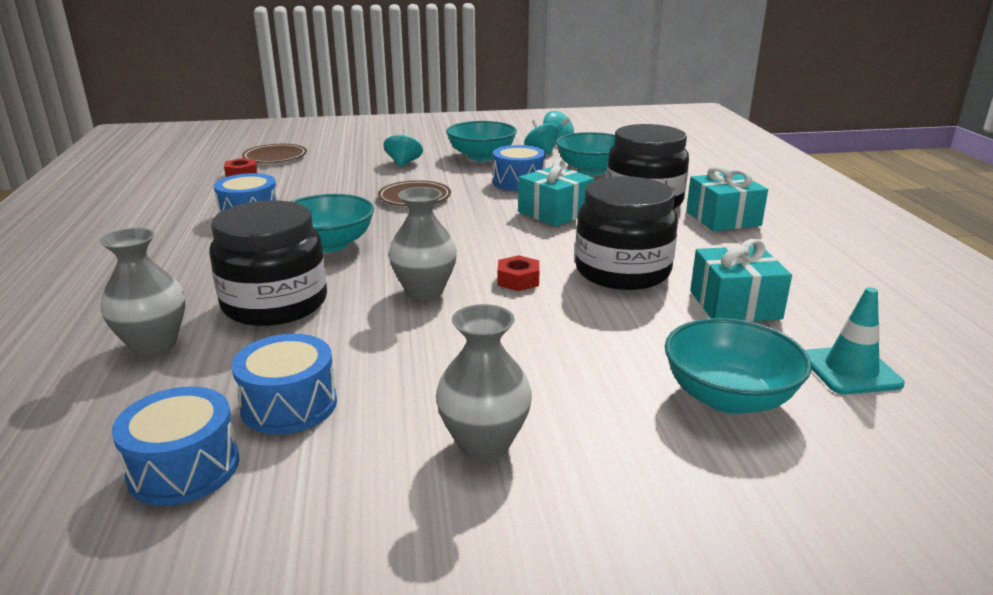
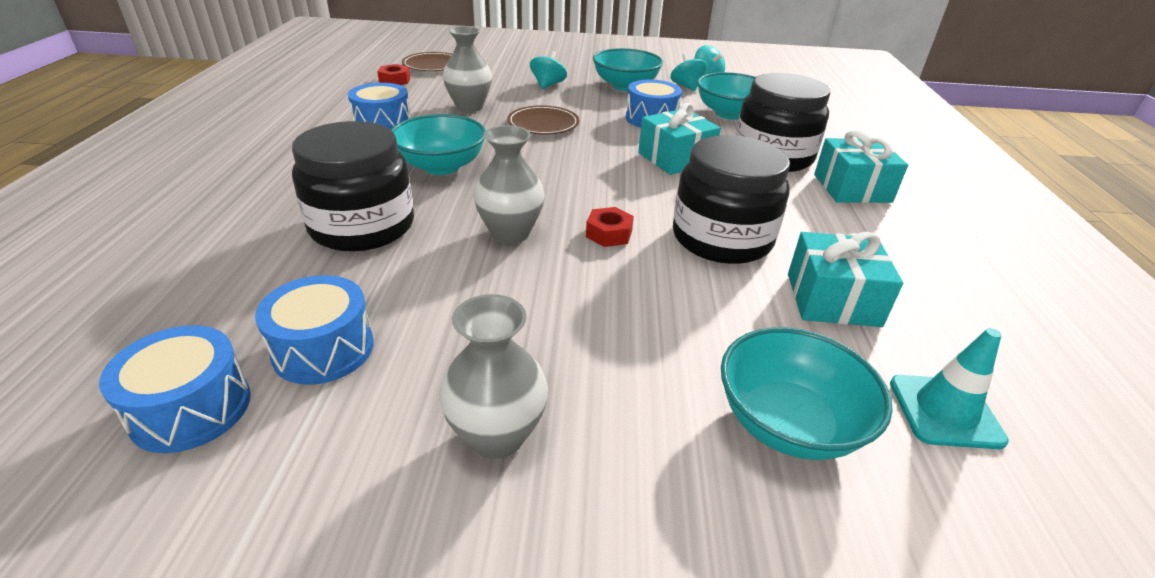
camera: 10 degrees right, 10 degrees up
(154, 345) = (232, 256): grey vase -> grey vase (469, 107)

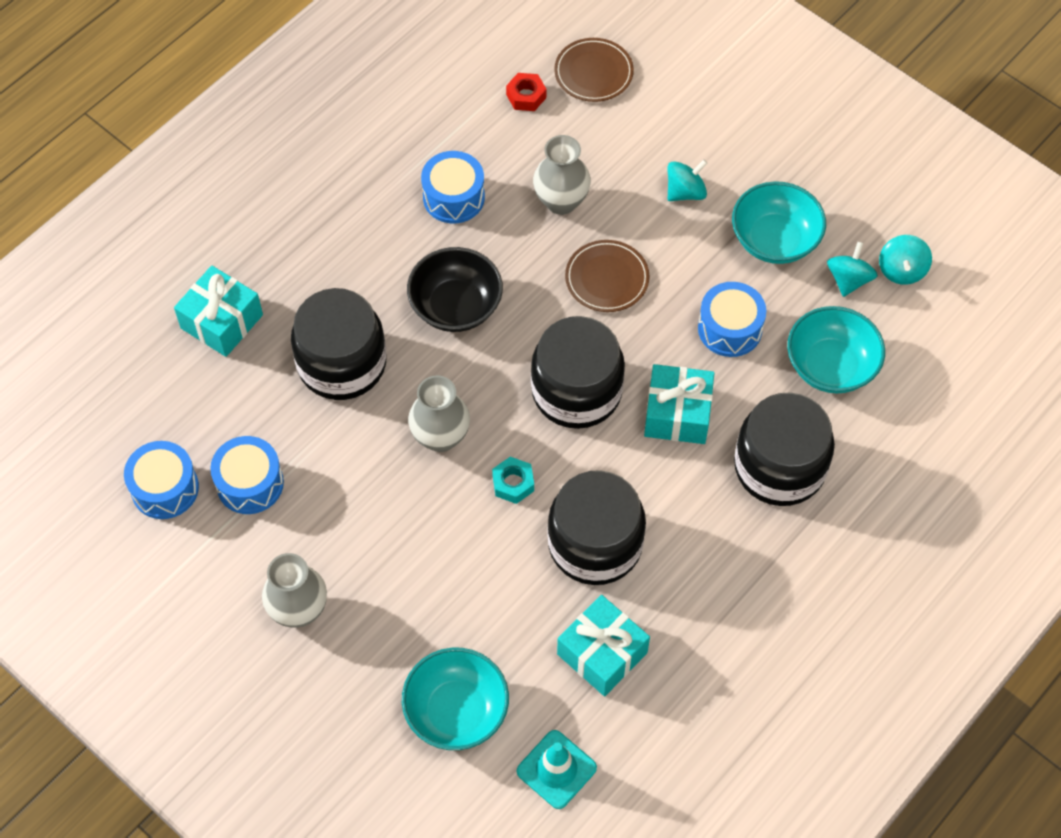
camera: 40 degrees right, 25 degrees up
(441, 166) = (456, 306): turquoise bowl -> black bowl
(591, 172) = (576, 391): none -> black jar
(609, 234) = (513, 483): red nut -> turquoise nut
(852, 188) = (793, 557): turquoise gift -> turquoise gift (222, 321)

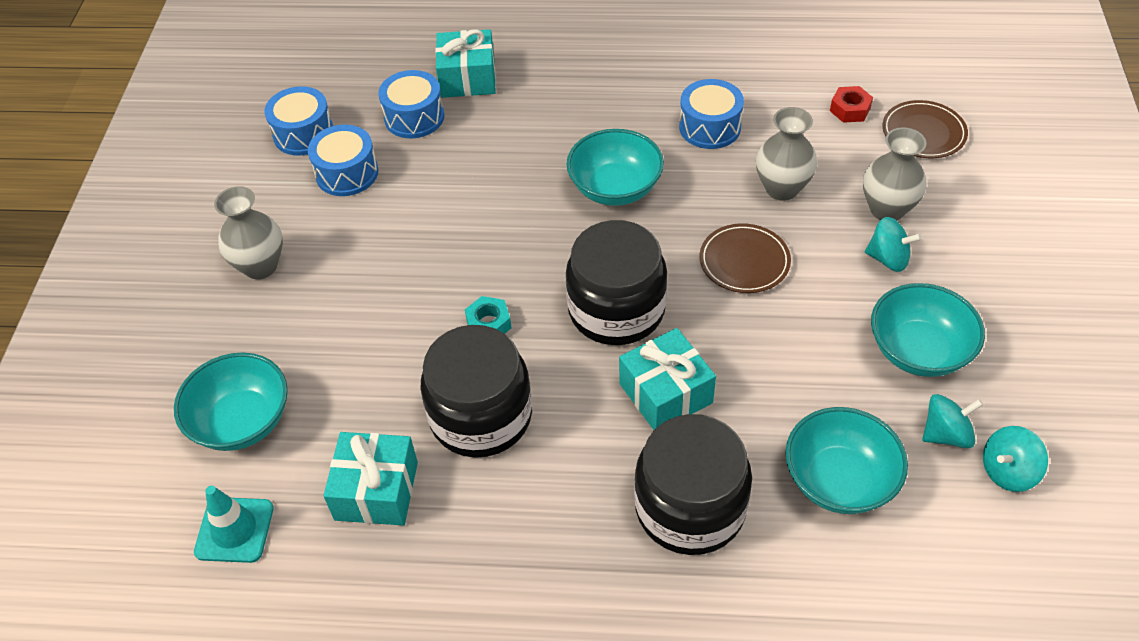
camera: 55 degrees right, 10 degrees down
(342, 363) = (497, 158): black jar -> none
(440, 437) = (488, 252): grey vase -> grey vase (887, 209)
(456, 306) = (615, 188): black bowl -> turquoise bowl
(730, 329) = (791, 376): blue drum -> blue drum (414, 117)

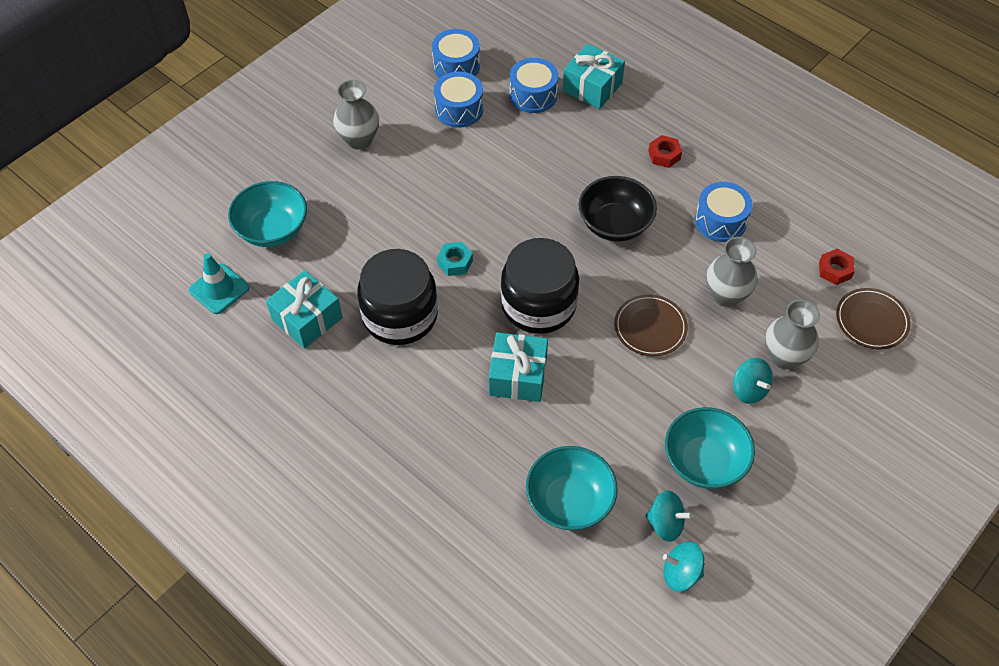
camera: 35 degrees right, 5 degrees up
(599, 100) = (664, 155): none -> red nut
(615, 188) = (615, 224): turquoise bowl -> black bowl
(690, 508) = (466, 452): black jar -> none

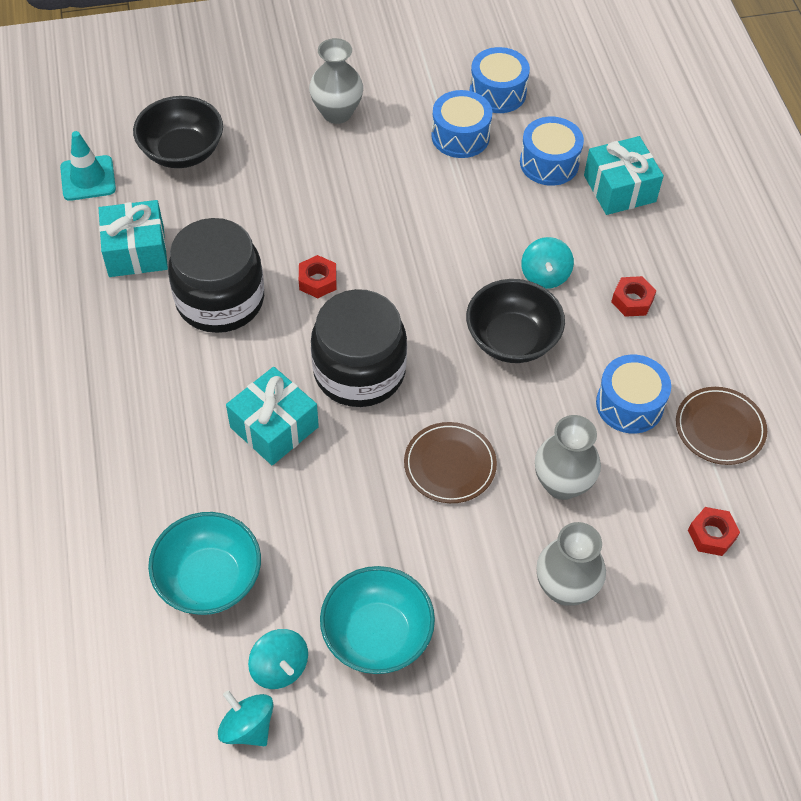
camera: 35 degrees right, 0 degrees up
(272, 229) = (182, 152): turquoise bowl -> black bowl
(455, 262) = (317, 281): turquoise nut -> red nut
(749, 390) = (493, 595): turquoise spinning top -> turquoise spinning top (545, 275)
(871, 321) = (702, 615): brown plate -> brown plate (719, 428)

